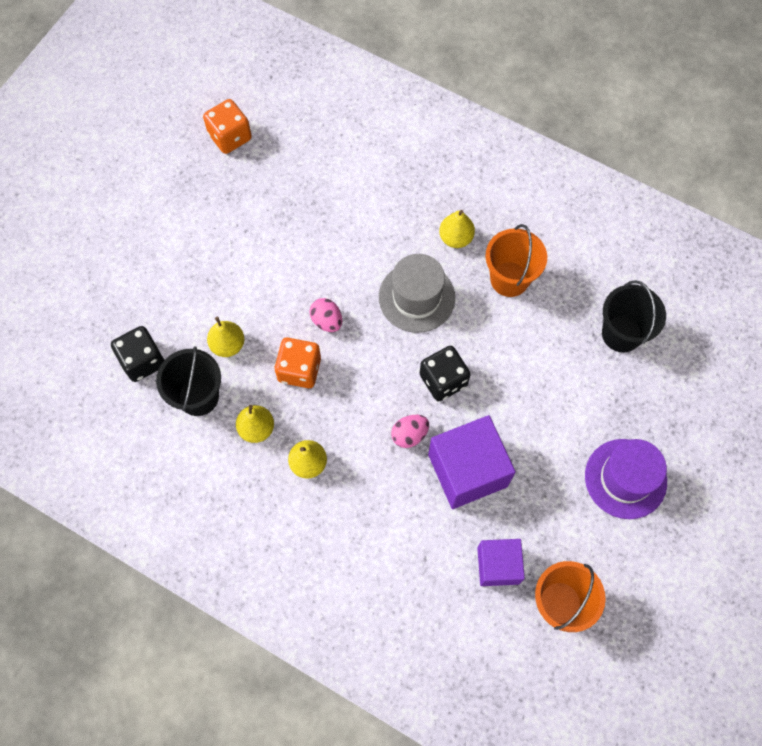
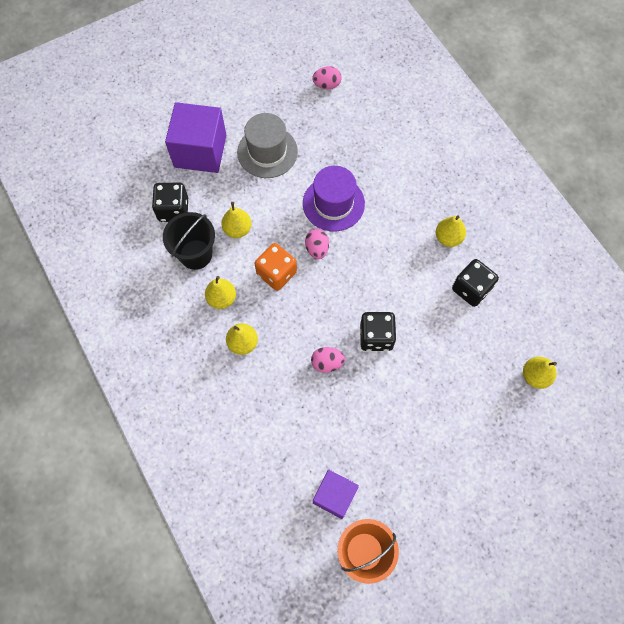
camera: 30 degrees right, 0 degrees up
(230, 137) = (327, 85): orange dice -> pink egg
(416, 297) = (392, 266): grey hat -> grey hat (267, 152)
(467, 470) = (354, 413): purple cube -> purple cube (200, 151)
(509, 279) = (471, 289): orange bucket -> black dice
(621, 334) = (535, 376): black bucket -> yellow pear
(625, 478) = (472, 487): purple hat -> purple hat (333, 203)

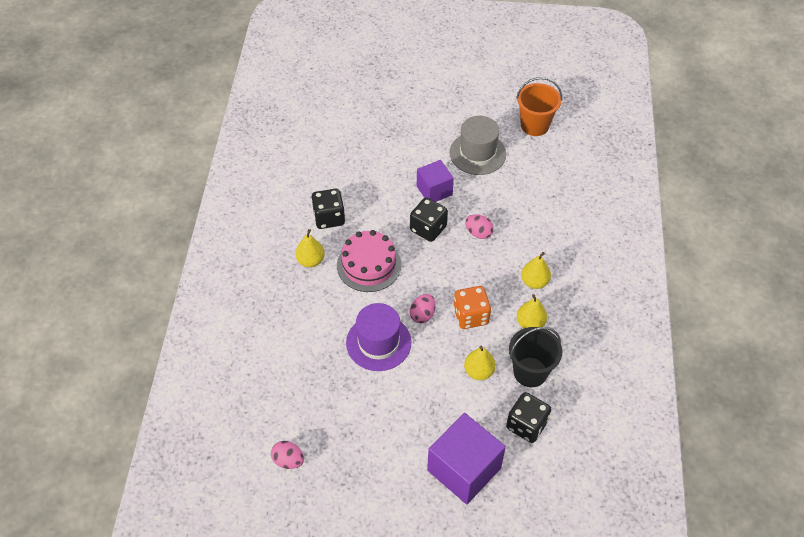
camera: 145 degrees left, 15 degrees down
(267, 152) = (400, 427): grey hat -> grey hat (477, 153)
(334, 496) = (532, 160): purple cube -> purple cube (434, 190)
(397, 265) = (369, 265): none -> pink cake
(535, 376) = (339, 146): yellow pear -> none

